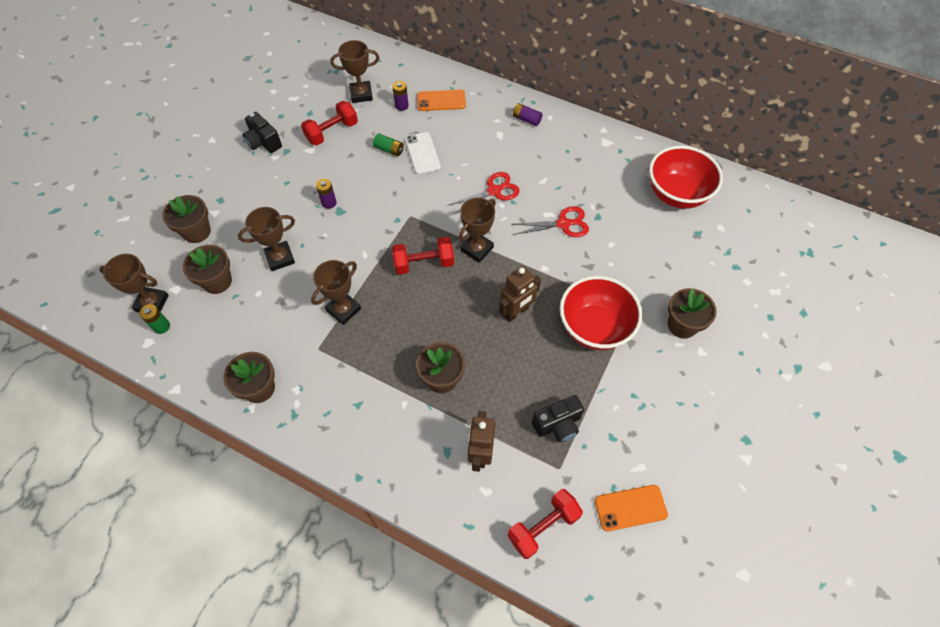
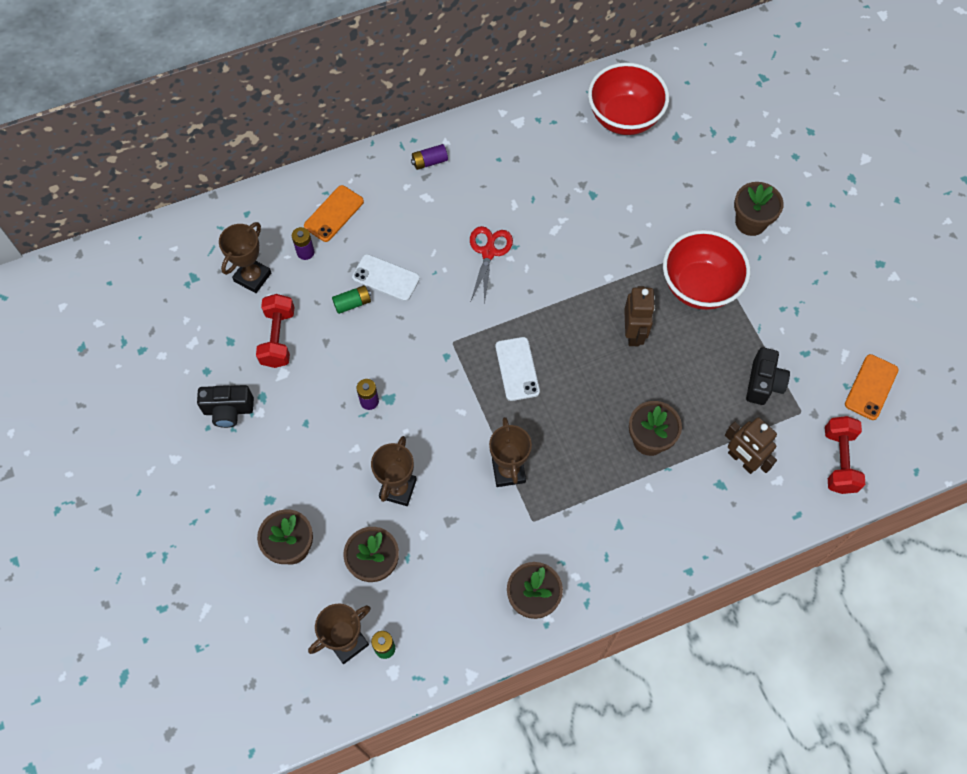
camera: 50 degrees left, 5 degrees up
(424, 263) = (517, 369): red dumbbell -> white phone
(477, 249) = (540, 314): brown trophy -> none
(563, 224) = (576, 226): red scissors -> none

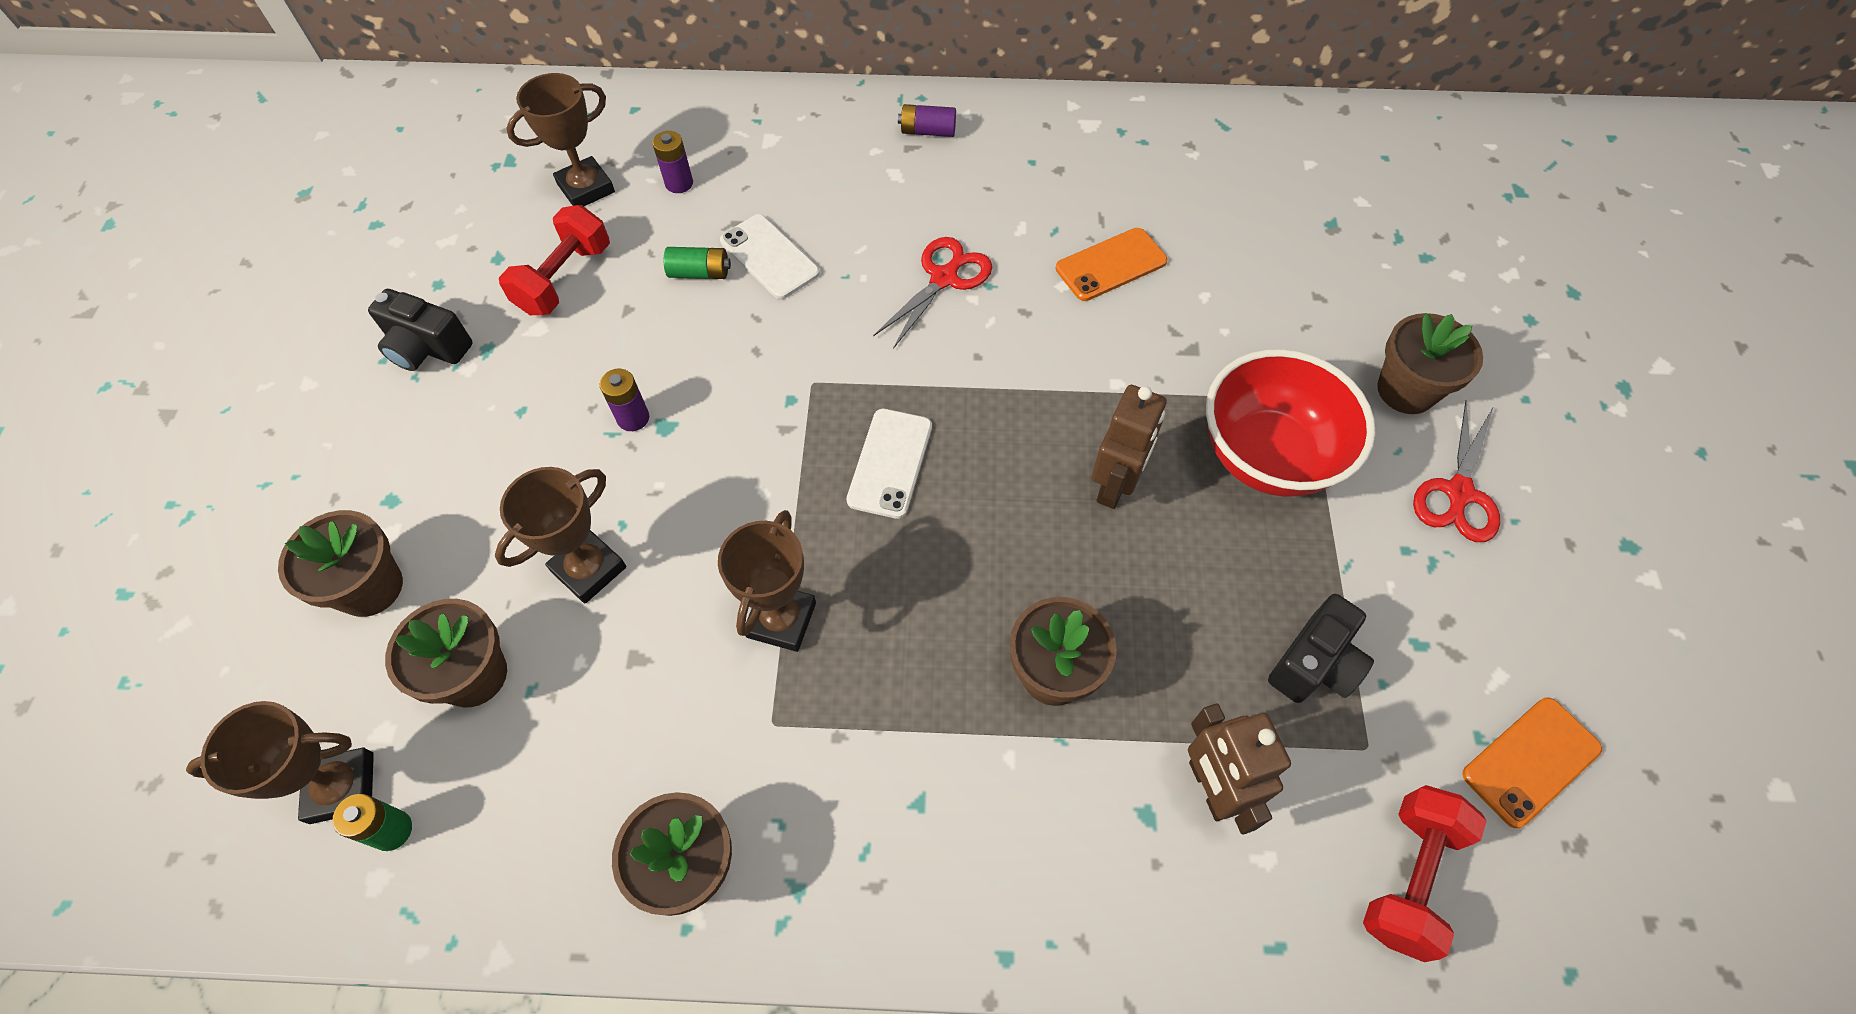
camera: 25 degrees right, 5 degrees down
(334, 214) = (751, 149): orange phone -> orange phone (1111, 265)
(624, 118) = (1258, 171): red bowl -> none
(795, 268) = (1458, 493): none -> red scissors

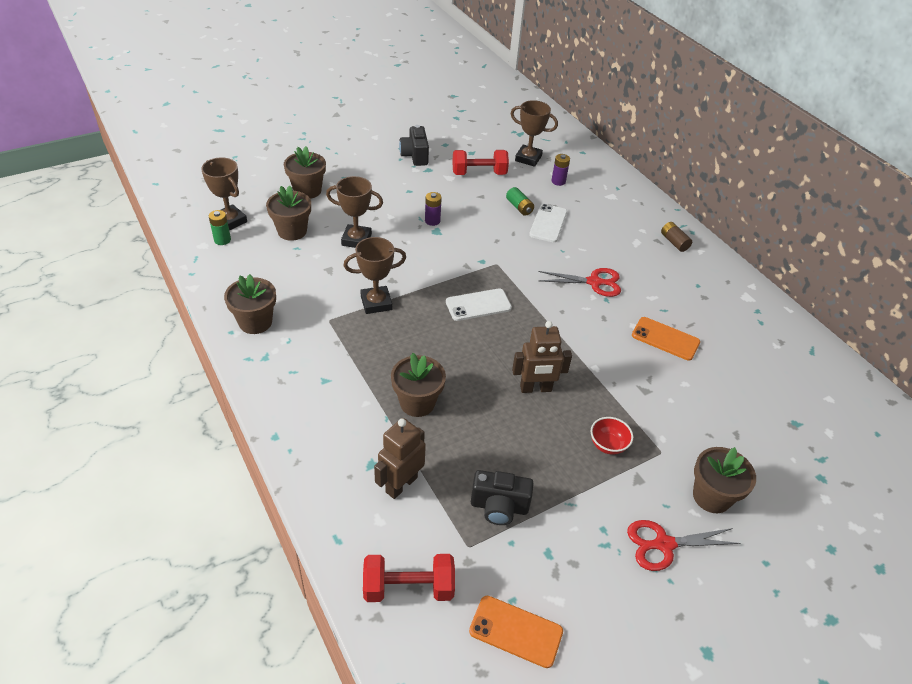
camera: 55 degrees right, 15 degrees down
(928, 131) = (674, 242): purple battery -> brown battery
(1267, 456) = (608, 445): red bowl -> red bowl, size x0.44

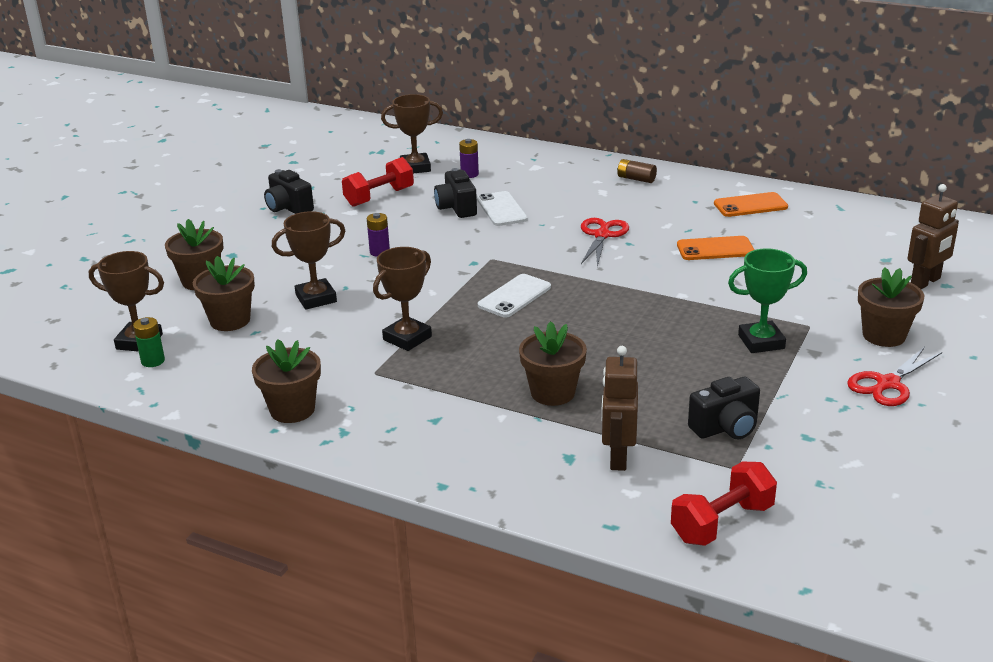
camera: 30 degrees left, 15 degrees down
(516, 631) = (848, 500): orange phone -> orange phone (750, 205)
(519, 207) = (456, 208): green battery -> black camera
(535, 388) = (649, 332): brown robot -> brown robot (925, 282)
(594, 282) = (602, 235): red scissors -> red scissors turned 45 degrees counterclockwise
(608, 445) = (761, 342): red bowl -> green trophy

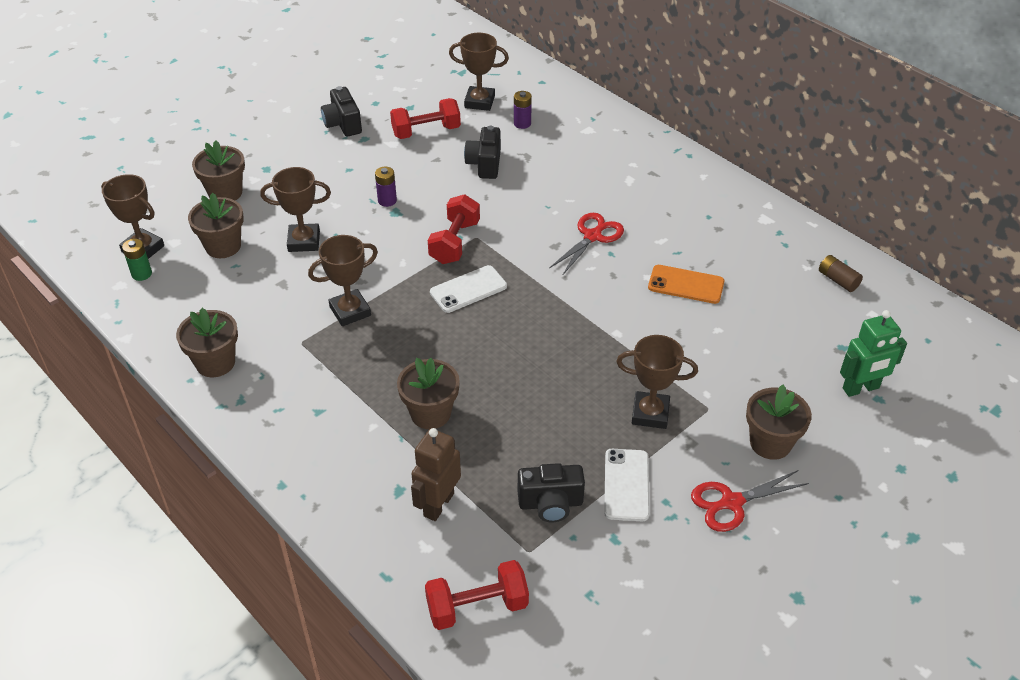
camera: 20 degrees right, 15 degrees up
(473, 267) = (455, 242): none -> red dumbbell
(501, 209) = (523, 177): white phone -> white phone (626, 485)
(636, 179) = (671, 171): brown battery -> brown battery (837, 280)
(750, 205) = (758, 237): orange phone -> none
(761, 342) = (650, 413): green trophy -> brown trophy
(925, 282) = (861, 388): brown robot -> green robot

